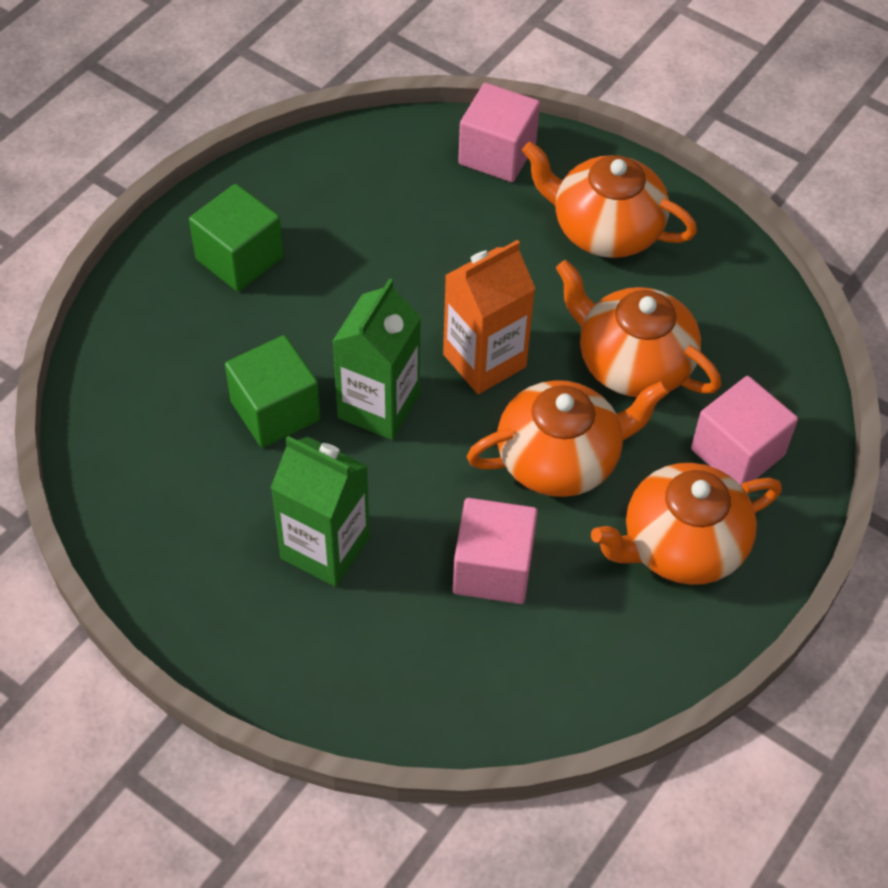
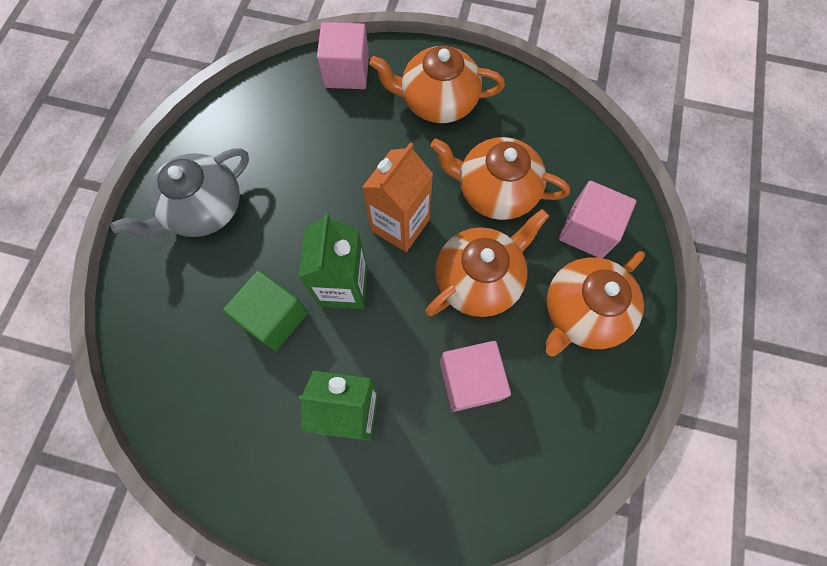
camera: 20 degrees left, 15 degrees up
(239, 258) = (203, 209): green cube -> grey teapot

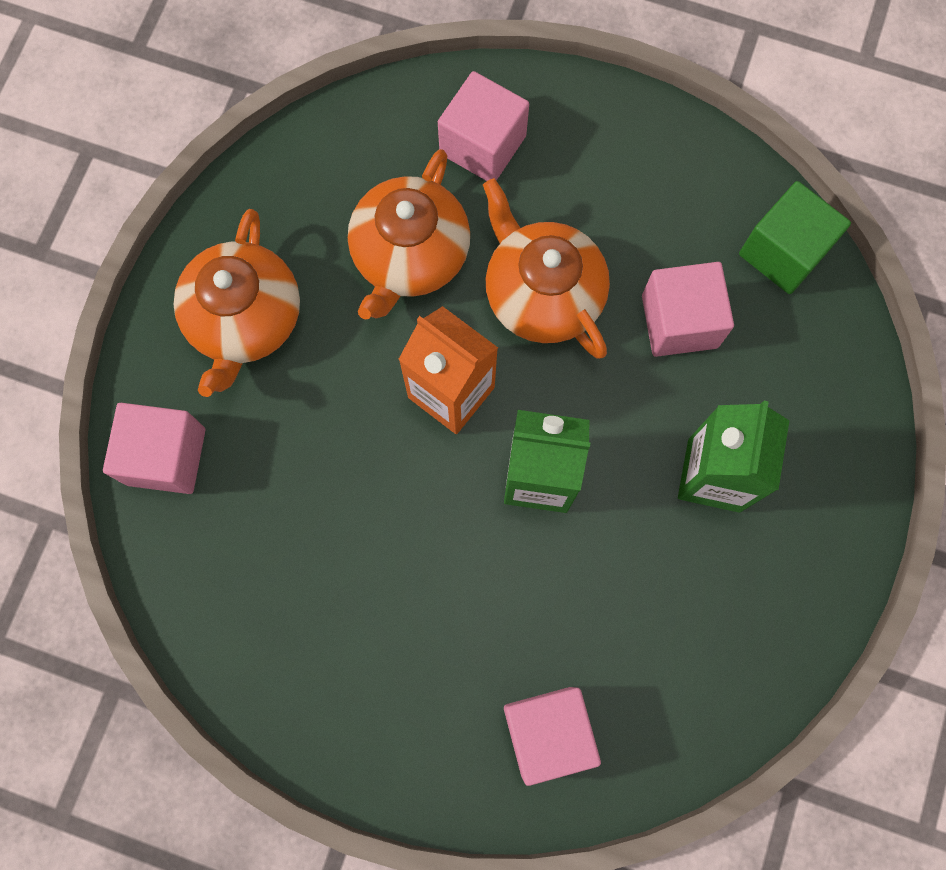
camera: 85 degrees left, 5 degrees up
(170, 304) = (547, 732): none -> pink cube
(203, 209) = (395, 688): grey teapot -> none
(274, 317) = (579, 577): green cube -> green cube (783, 252)
(582, 312) = (597, 172): orange teapot -> none

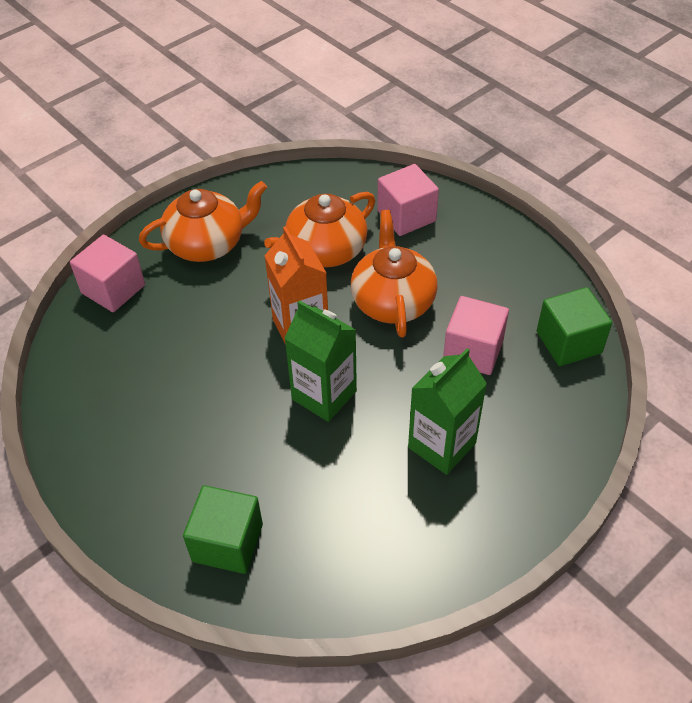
camera: 30 degrees right, 25 degrees down
(245, 319) = (207, 244): orange teapot -> orange teapot turned 150 degrees counterclockwise
(547, 732) = (227, 542): pink cube -> green cube

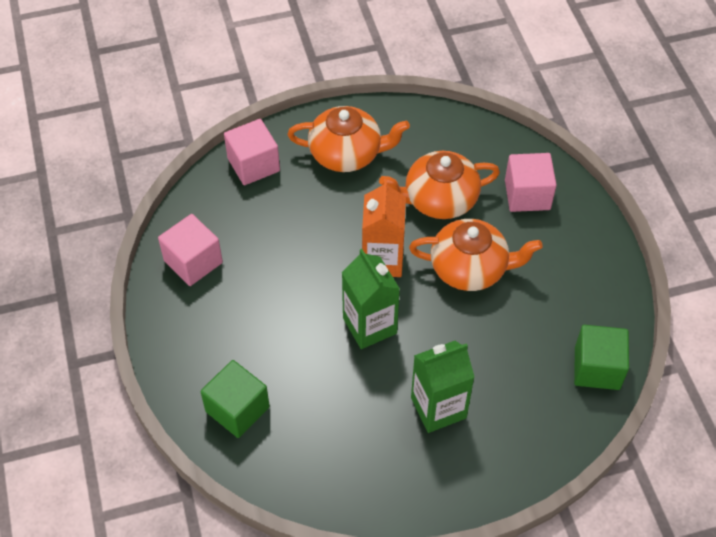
camera: 25 degrees right, 5 degrees up
(392, 301) = (470, 268): orange teapot -> orange teapot turned 75 degrees clockwise
(473, 351) = (511, 340): pink cube -> pink cube (193, 262)

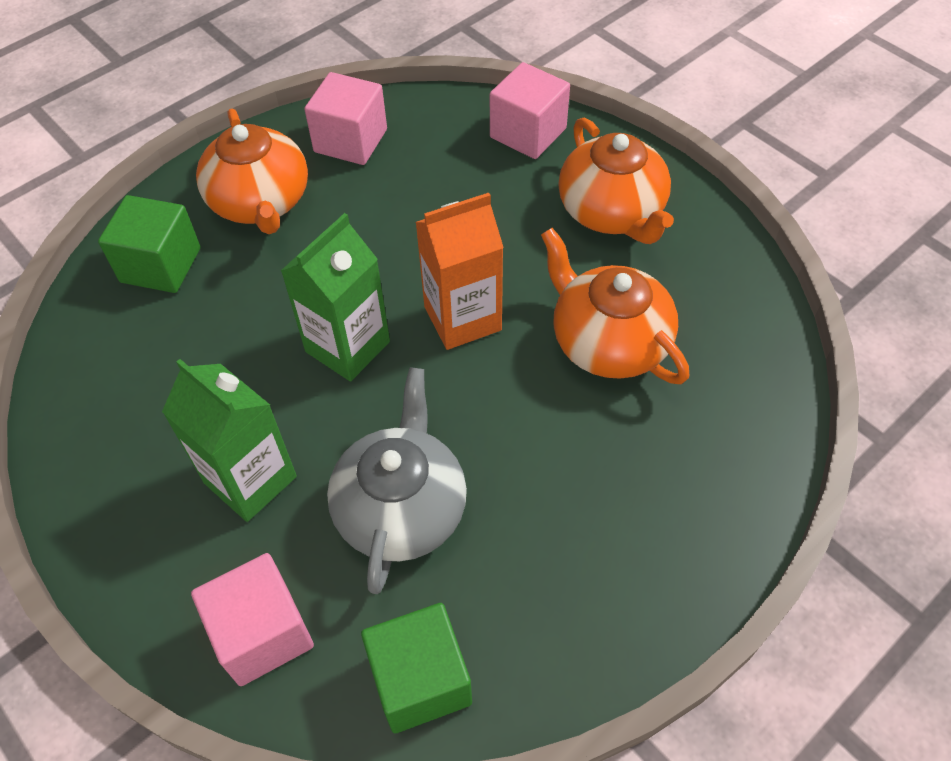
camera: 65 degrees right, 0 degrees up
(470, 268) = (511, 427): orange teapot -> orange teapot (261, 202)
(495, 339) = (401, 508): none -> grey teapot
(527, 195) = (696, 450): pink cube -> pink cube (262, 633)

